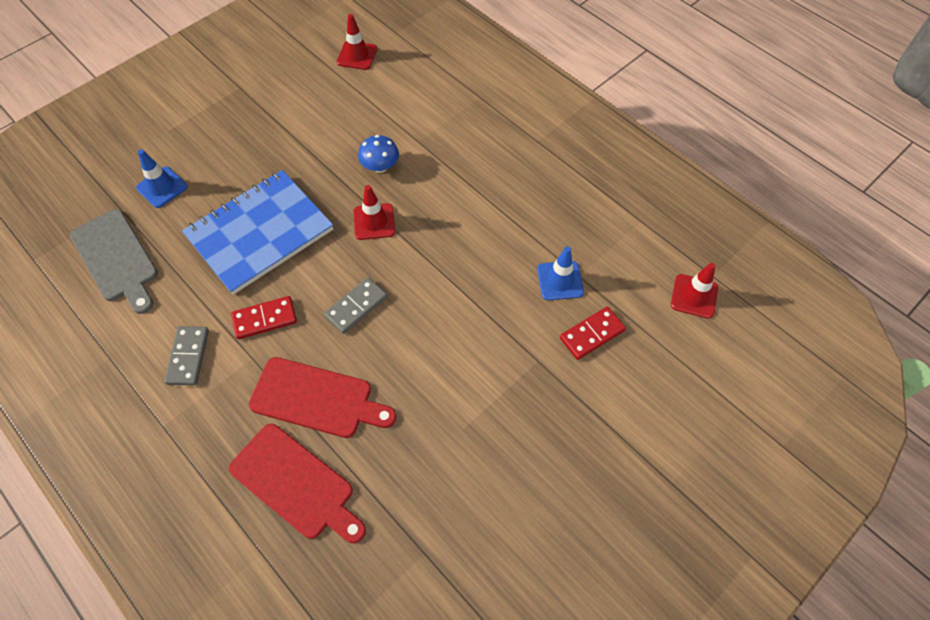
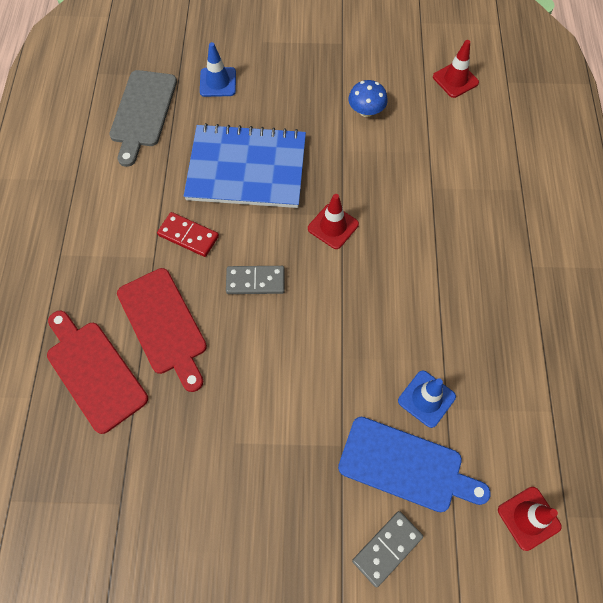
camera: 45 degrees right, 5 degrees up
(188, 357) = (118, 220): grey domino -> grey domino (387, 548)
(296, 484) = (94, 372): red cutting board -> red cutting board turned 150 degrees clockwise
(380, 166) = (381, 186): blue mushroom -> blue mushroom (366, 111)
(592, 334) = (406, 466): red domino -> blue cutting board

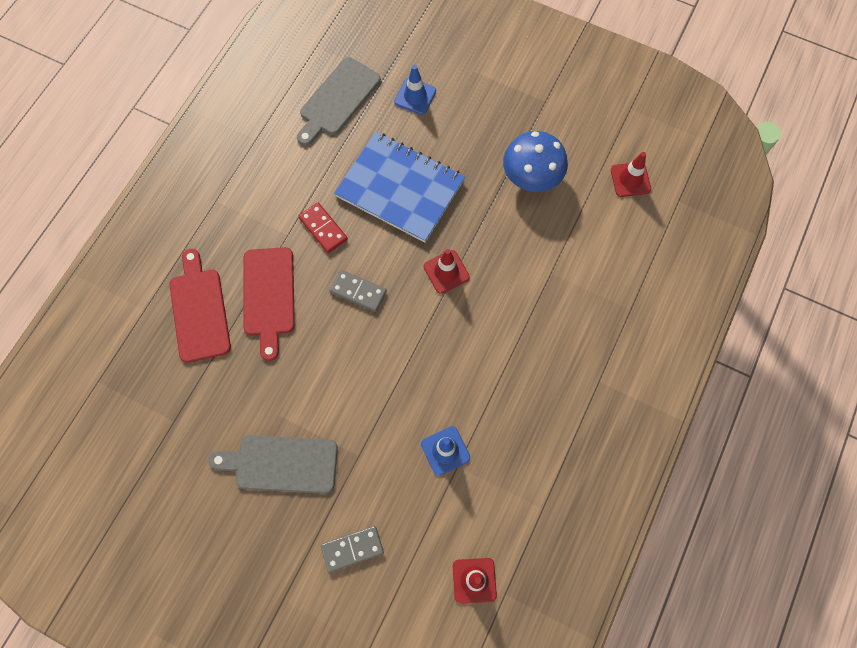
camera: 25 degrees right, 5 degrees up
(264, 493) = (281, 464): none -> grey cutting board
(366, 111) = (531, 177): blue mushroom -> blue mushroom, size x1.68
(406, 466) = (400, 495): blue cutting board -> none

